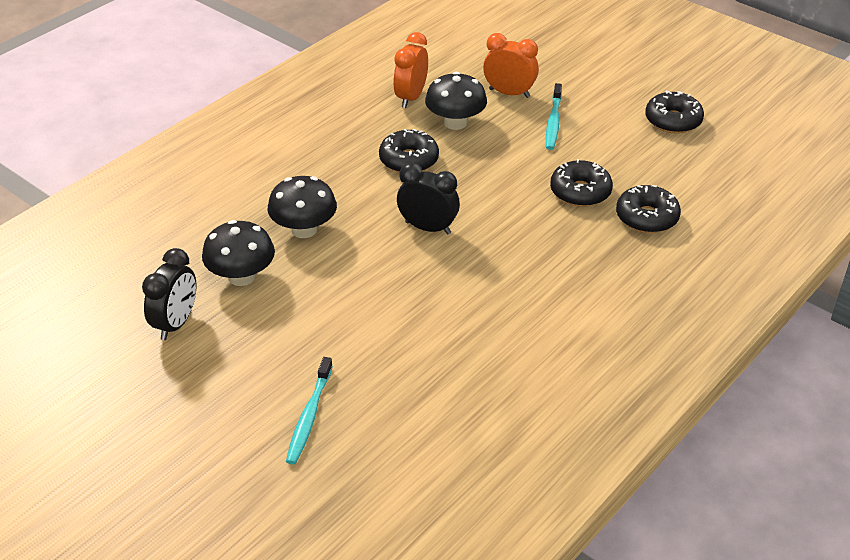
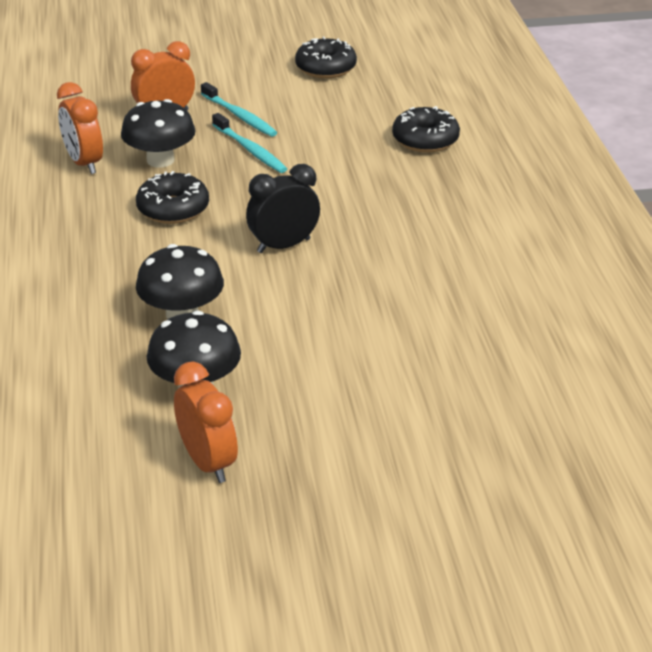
camera: 50 degrees left, 5 degrees down
(176, 323) = (207, 462): black clock -> orange clock
(309, 417) = (451, 436): turquoise toothbrush -> turquoise toothbrush (250, 150)
(580, 192) = (349, 151): black donut -> none

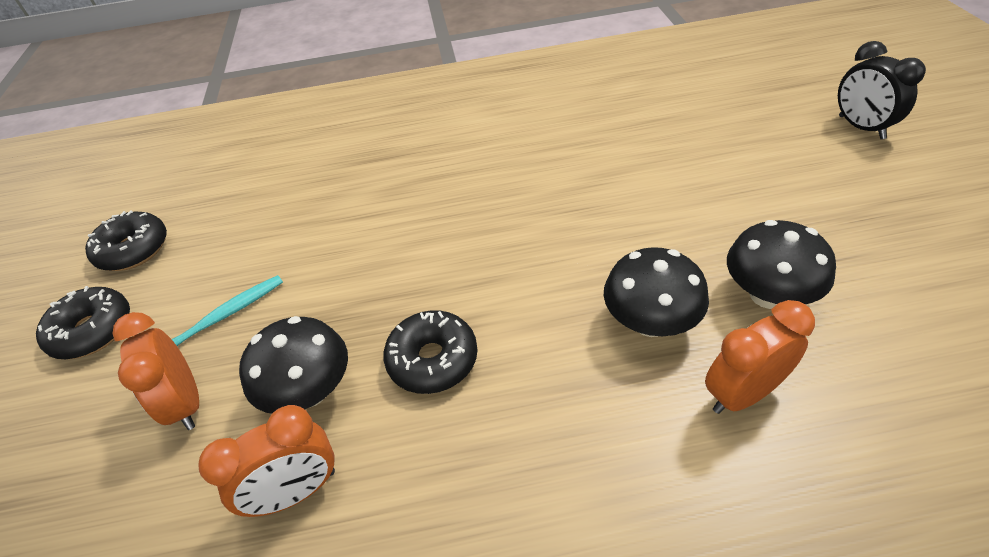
camera: 85 degrees left, 10 degrees up
(207, 462) = (877, 272): orange clock -> orange clock (742, 394)
(250, 150) = (307, 299): turquoise toothbrush -> none
(283, 246) = (510, 253): black clock -> black clock (861, 127)
(425, 140) = (320, 169): black donut -> black donut (93, 331)

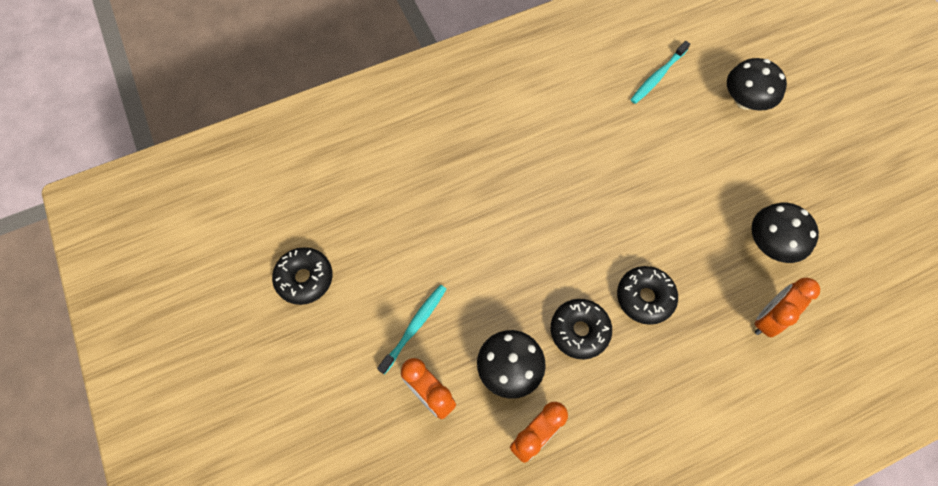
camera: 20 degrees left, 20 degrees up
(93, 331) = (322, 355): black donut -> black donut (644, 297)
(648, 110) = (657, 76): none -> turquoise toothbrush
(650, 322) = (705, 277): black mushroom -> black mushroom (745, 100)
(861, 127) = (810, 81): black clock -> none

